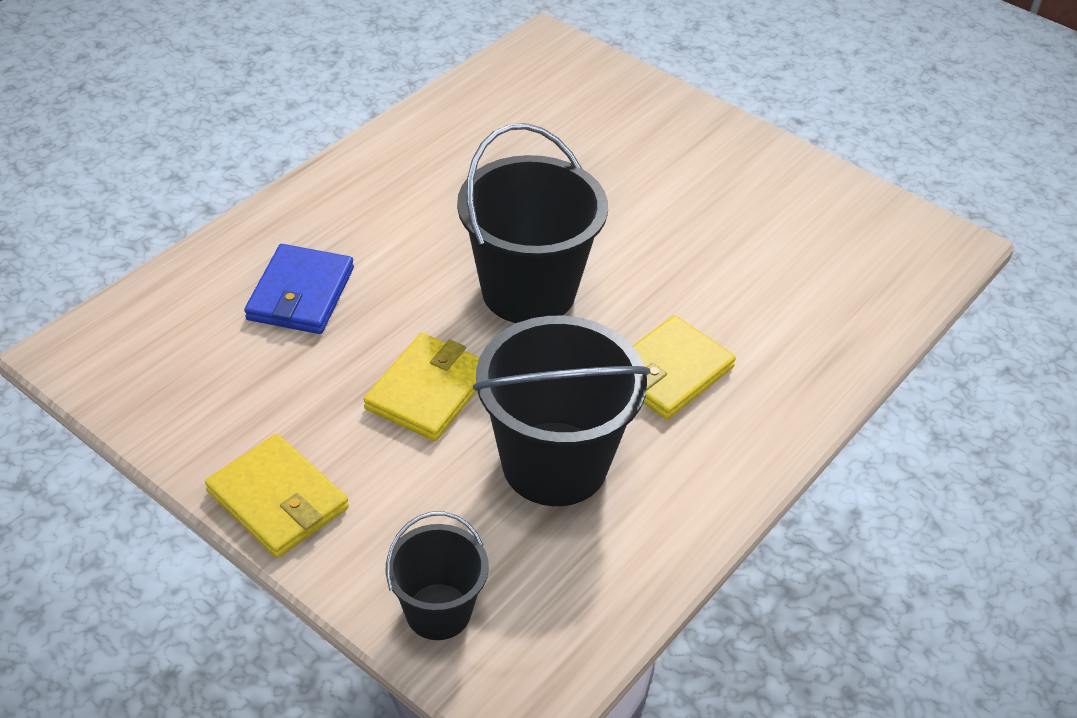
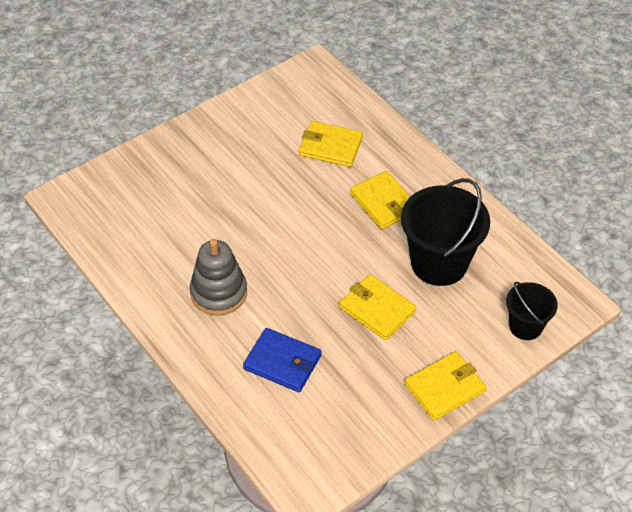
camera: 75 degrees left, 5 degrees up
(417, 209) = (219, 293): none -> grey stacking toy
(528, 291) = (307, 251): black bucket -> none
(769, 288) = (330, 146): none -> yellow wallet

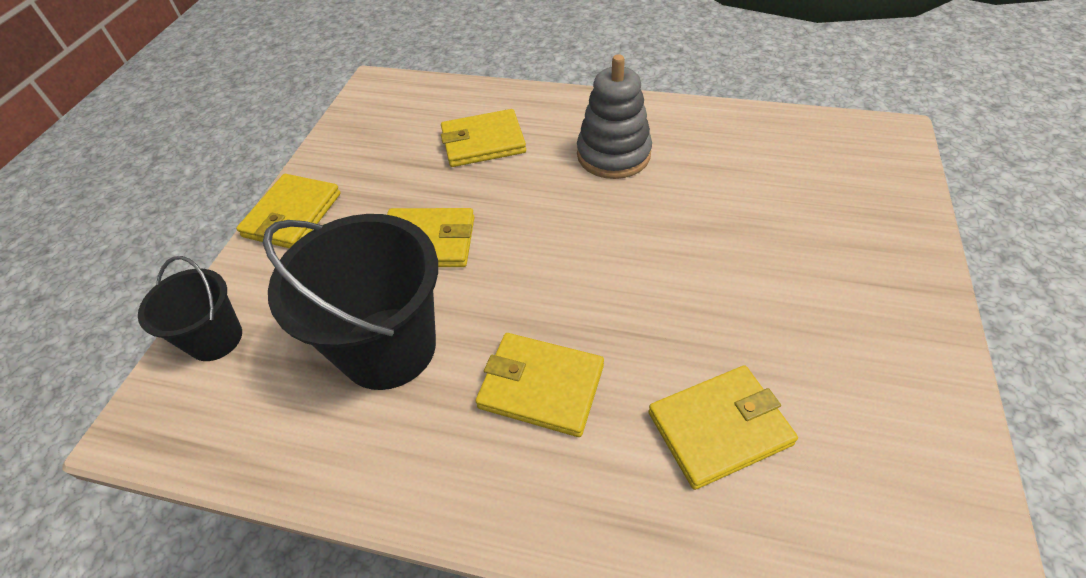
camera: 145 degrees right, 0 degrees up
(282, 362) = (483, 142): blue wallet -> yellow wallet

